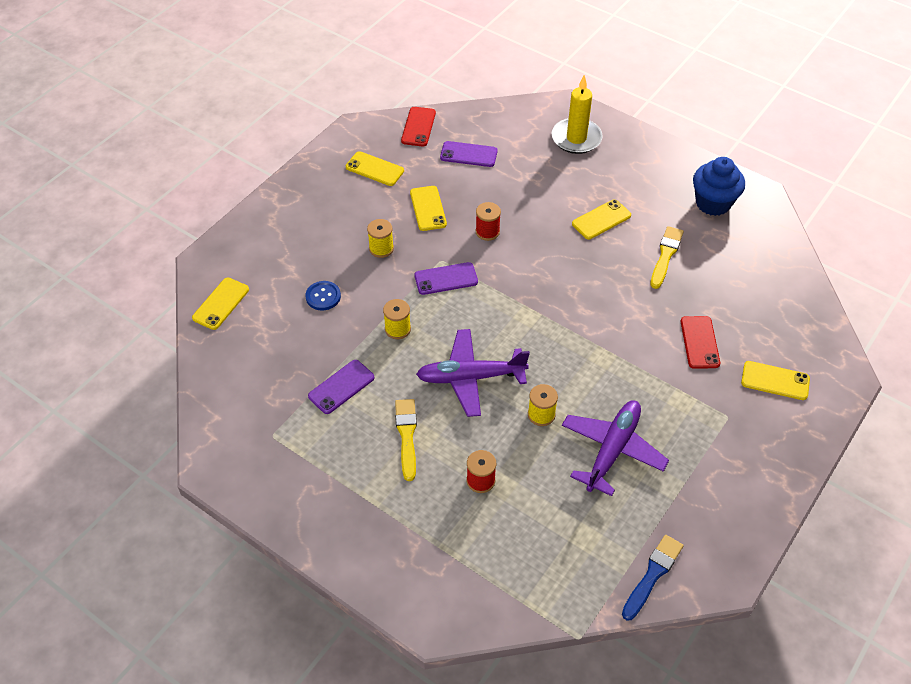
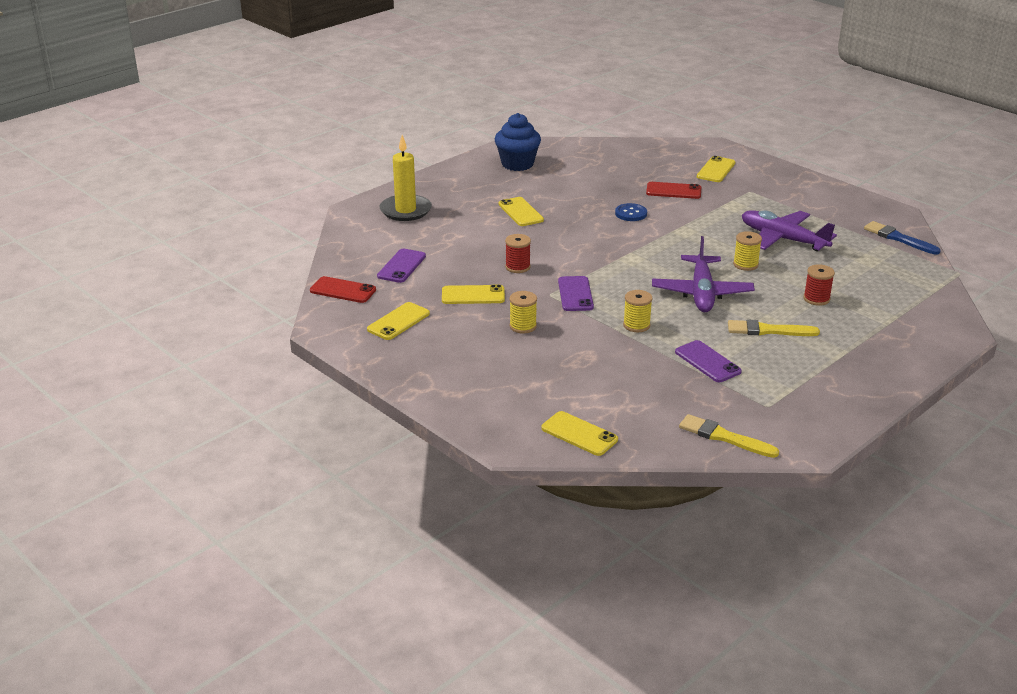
camera: 80 degrees left, 20 degrees down
(323, 296) = (583, 365): blue button -> blue button (631, 213)
(665, 255) = (573, 191): yellow brush -> yellow brush (724, 437)

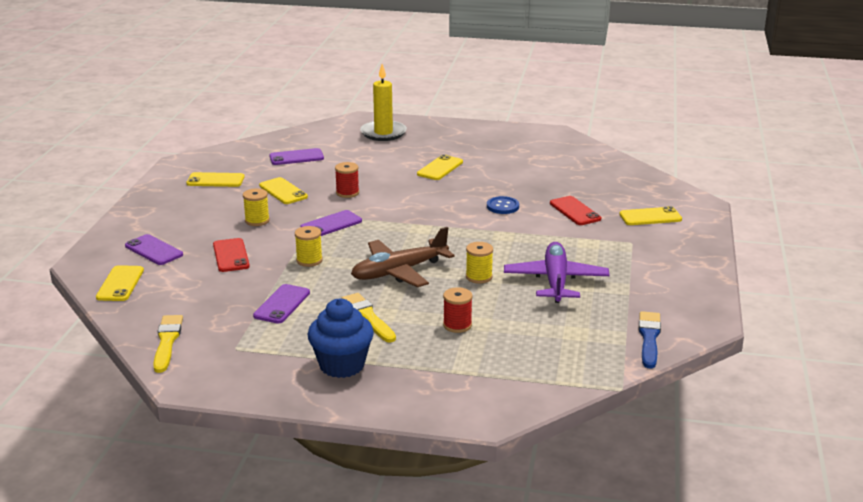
camera: 55 degrees right, 5 degrees down
(343, 290) = (238, 152): red phone -> red phone (231, 255)
(517, 164) = (522, 143): blue cupcake -> blue cupcake (342, 365)
(524, 397) = (153, 250): none -> purple phone
(701, 293) = (399, 272): purple plane -> brown plane

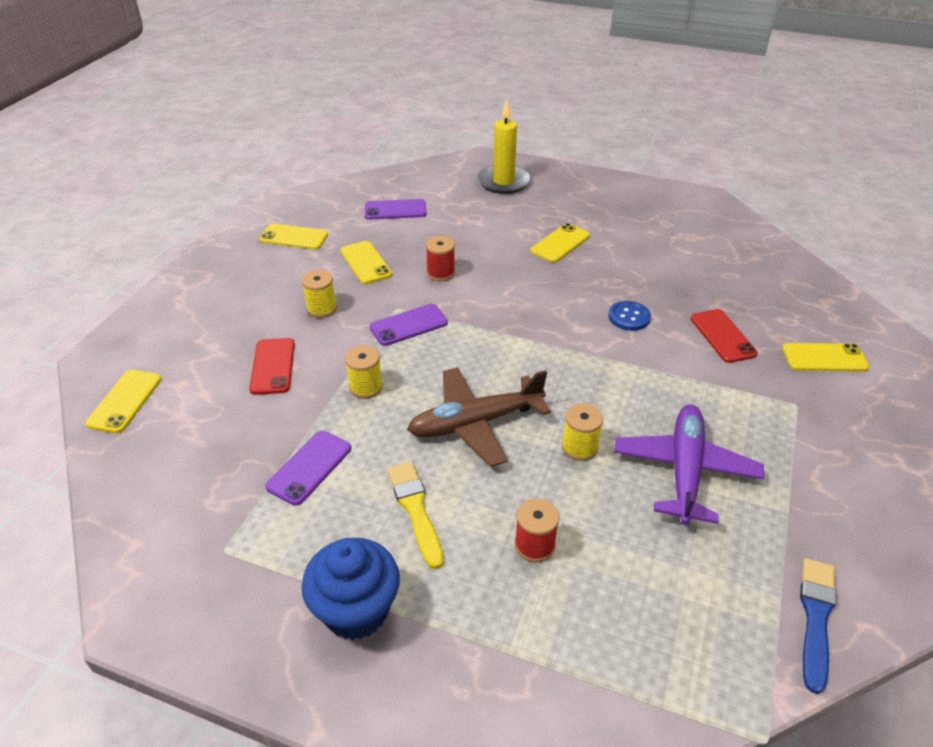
camera: 10 degrees right, 15 degrees up
(153, 250) = (185, 346): purple phone -> none
(167, 341) = (141, 522): yellow brush -> none

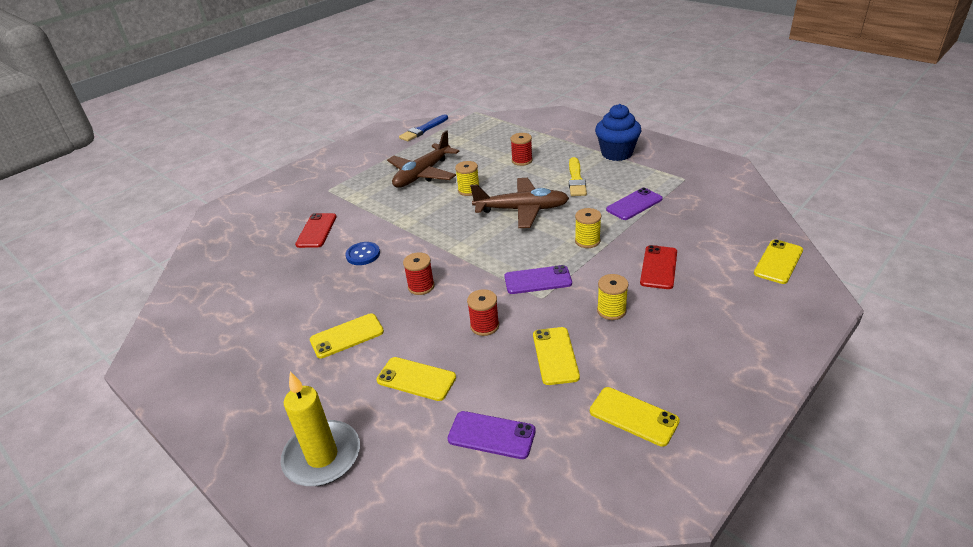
camera: 155 degrees left, 5 degrees down
(530, 295) = (421, 286): none -> red spool
(684, 469) = (422, 174): purple plane -> brown plane
(824, 358) = (275, 208): yellow phone -> yellow phone (416, 379)

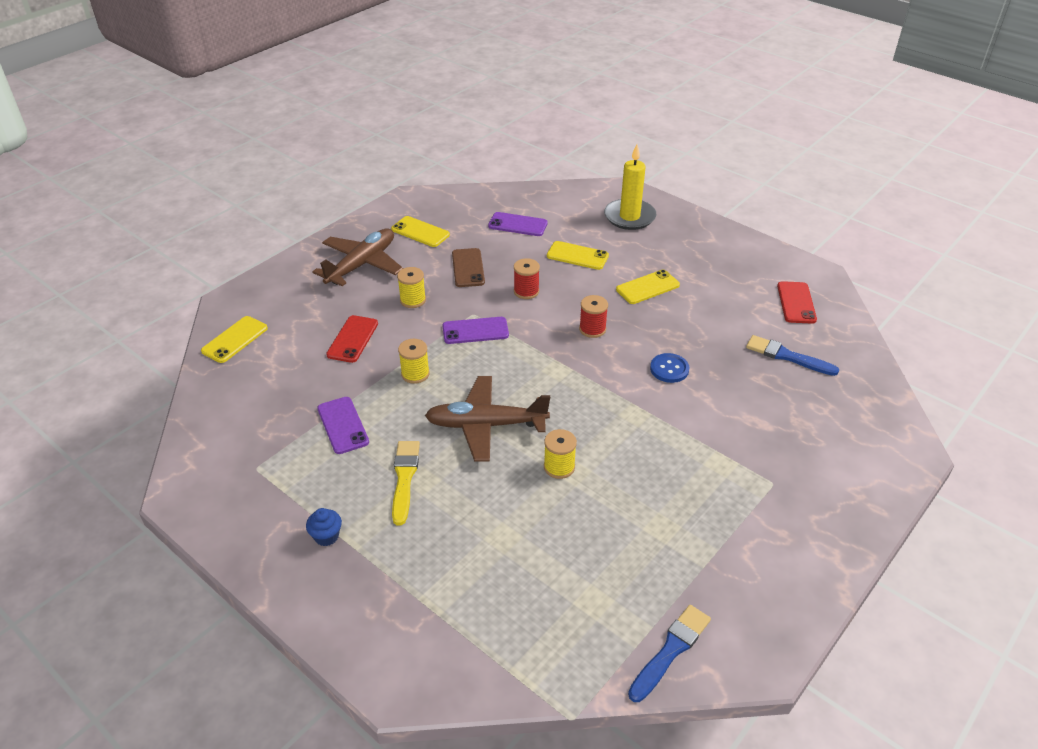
camera: 175 degrees right, 5 degrees up
(253, 269) = (787, 356): none -> blue brush
(316, 231) = (745, 407): red phone -> red phone (796, 303)
(422, 174) = (636, 509): brown plane -> brown plane (362, 264)
(522, 160) = (480, 530): red spool -> none
(555, 356) = (468, 268): yellow phone -> brown phone
(616, 153) = (326, 536): blue cupcake -> blue cupcake, size x0.49
(634, 204) = (343, 425): purple phone -> purple phone turned 75 degrees counterclockwise

